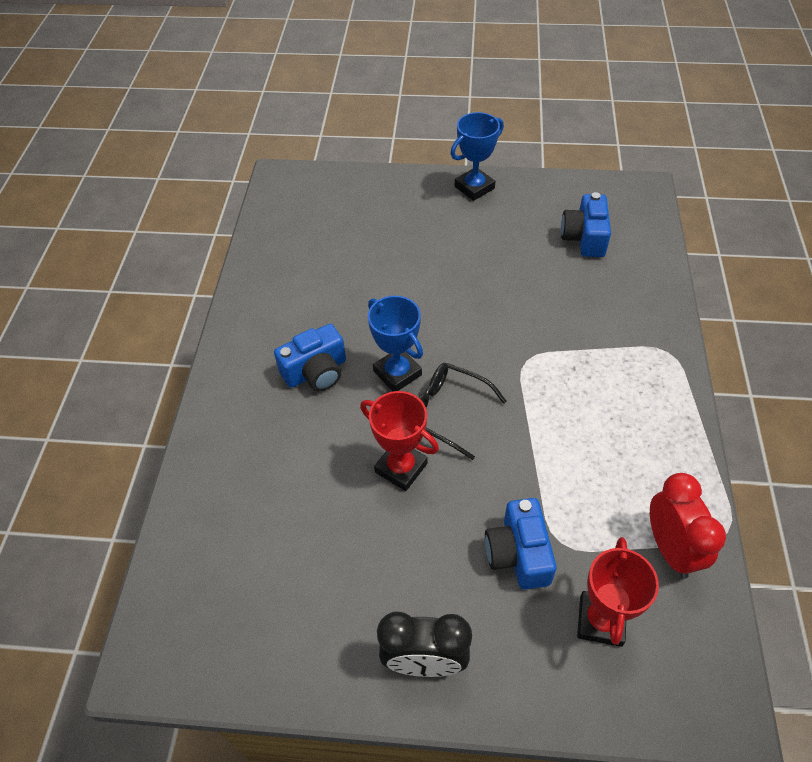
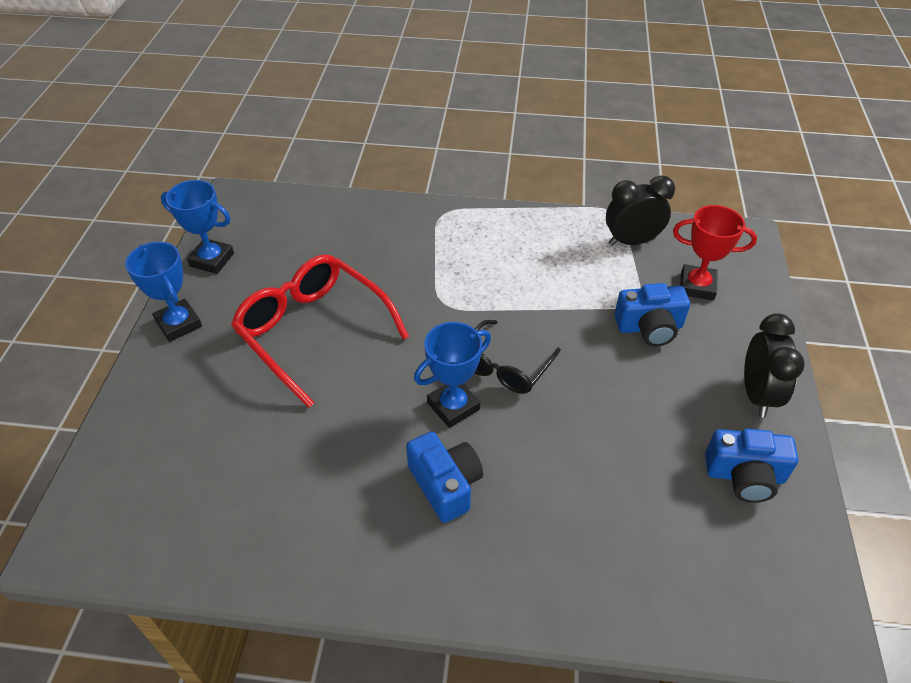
camera: 90 degrees left, 5 degrees down
(401, 468) = (571, 406): red trophy -> none
(476, 269) = (313, 331): none -> red glasses
(553, 191) = (212, 260): none -> blue trophy
(584, 238) = (290, 245): blue camera -> blue camera (744, 476)
(670, 549) = (631, 241): red clock -> black clock

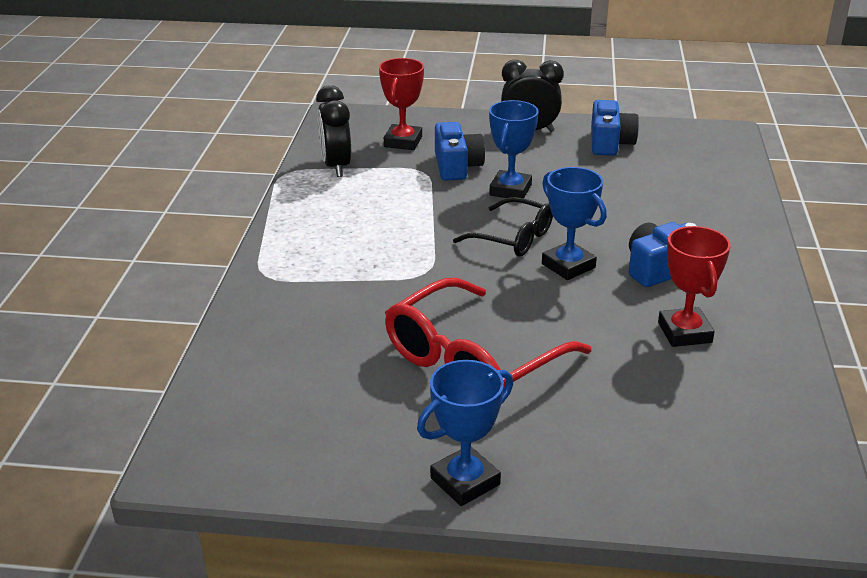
camera: 90 degrees left, 15 degrees down
(212, 260) = (331, 469): blue trophy -> blue trophy (510, 190)
(330, 488) = (684, 332): none -> red trophy

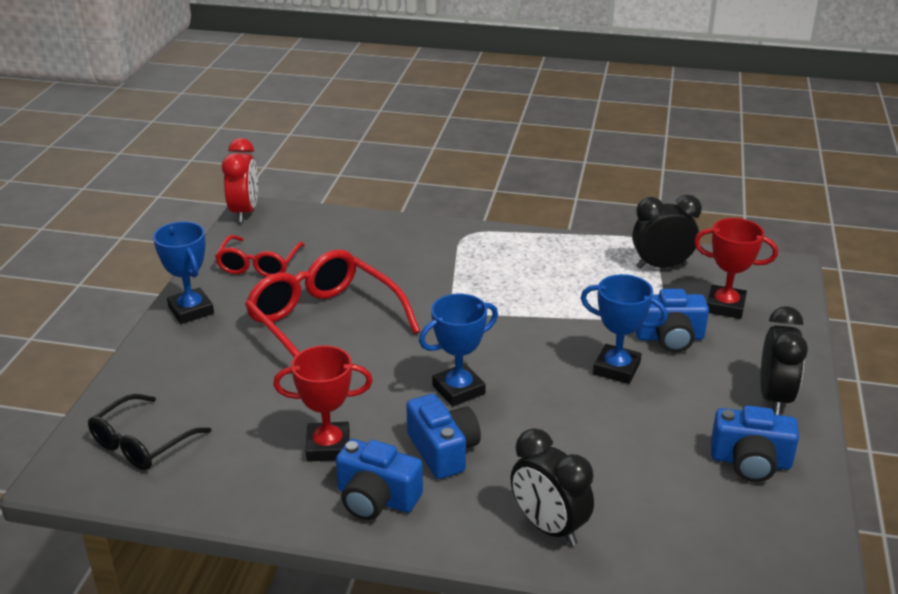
camera: 95 degrees right, 0 degrees up
(181, 478) = (244, 212): none -> red clock
(341, 436) = (259, 265): none -> red glasses
(513, 238) = (515, 361): black glasses -> black glasses (142, 443)
(725, 218) = (548, 527): none -> black clock
(739, 298) = (376, 498): none -> blue camera

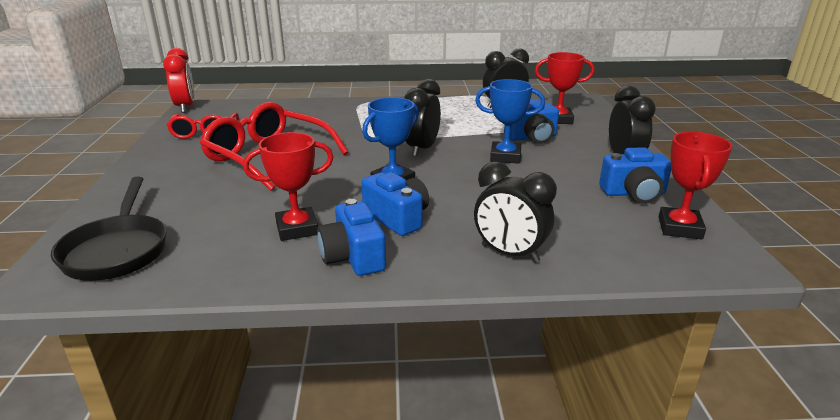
camera: 15 degrees left, 5 degrees down
(142, 443) = (117, 250): black glasses -> black pan
(191, 310) = (151, 162): blue trophy -> none
(376, 498) = (353, 257): blue camera -> blue camera turned 60 degrees clockwise
(515, 338) = (422, 149): none -> black clock
(774, 528) = (679, 228): none -> red trophy

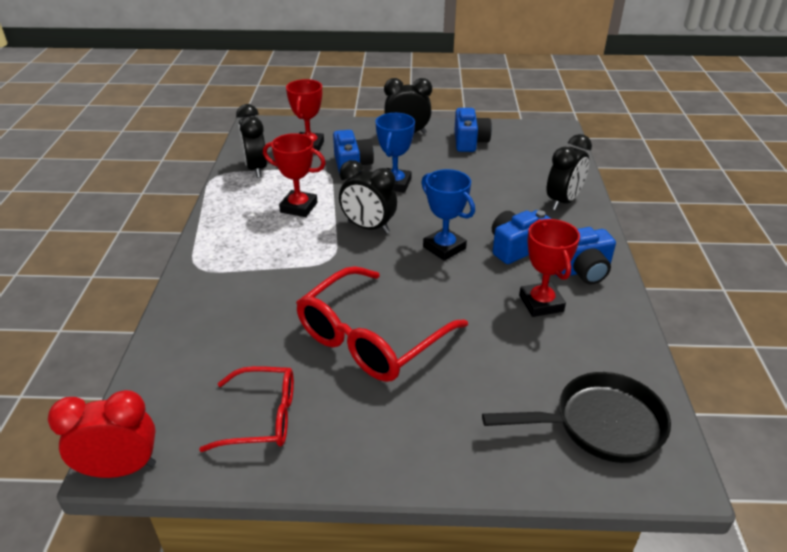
camera: 85 degrees left, 10 degrees up
(679, 228) = (519, 137): red trophy -> red trophy (299, 207)

